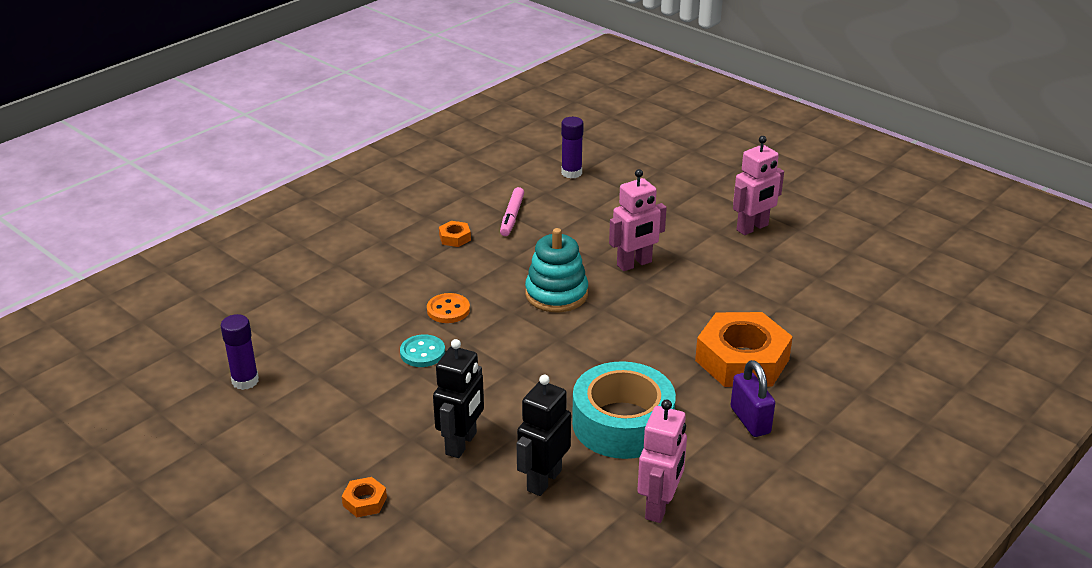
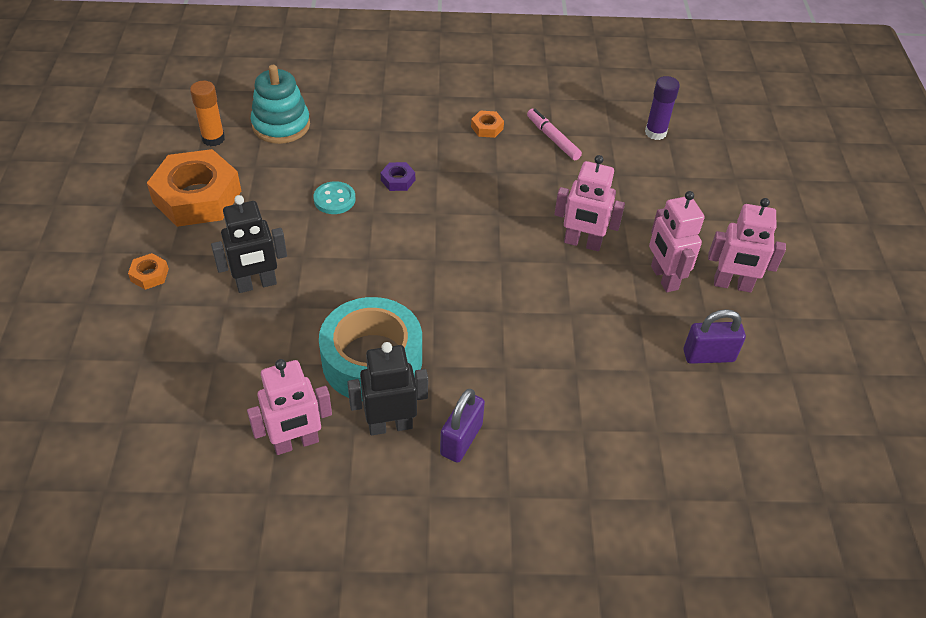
camera: 45 degrees right, 15 degrees up
(245, 381) = (213, 139): purple glue stick -> orange glue stick
(448, 310) = (398, 180): orange button -> purple nut
(512, 216) = (553, 139): pink marker -> pink marker turned 90 degrees clockwise
(543, 480) = (260, 355): black robot -> black robot (390, 425)
(556, 294) = (486, 224): turquoise stacking toy -> turquoise stacking toy (281, 125)
(711, 250) = (663, 278): none -> pink robot
(742, 360) = (536, 387): orange nut -> orange nut (197, 197)
(800, 273) = (708, 356): none -> purple padlock

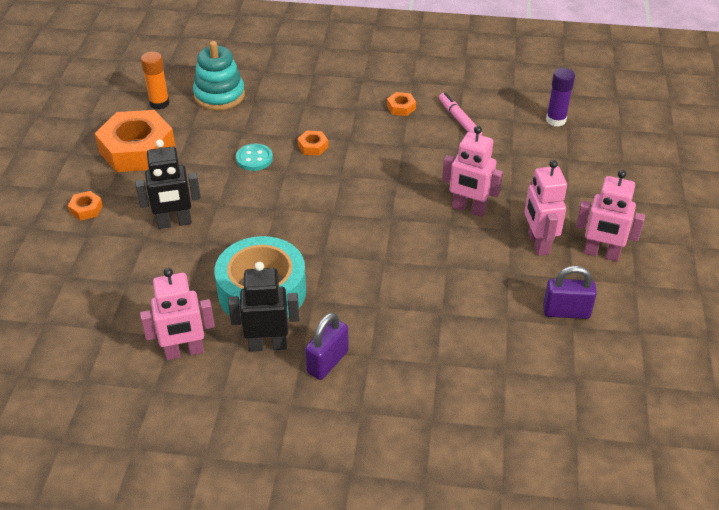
camera: 10 degrees right, 5 degrees down
(398, 180) = (313, 146): purple nut -> orange nut

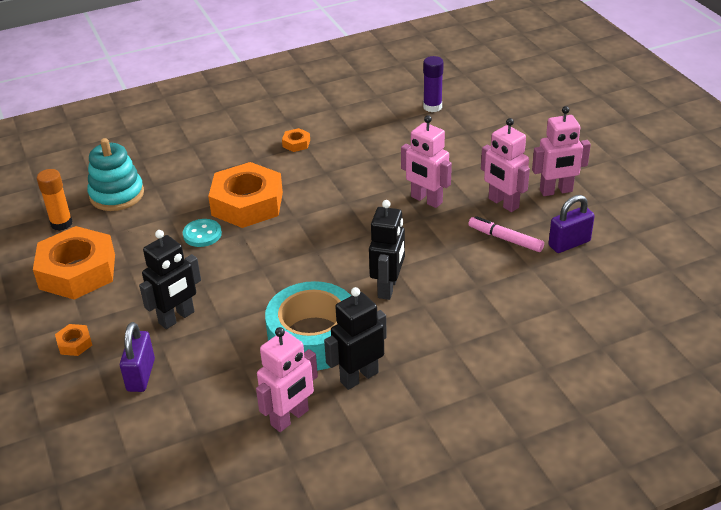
camera: 30 degrees left, 5 degrees down
(313, 146) = (247, 203): orange nut -> orange nut, size x2.45
(327, 362) = (422, 366): purple padlock -> purple padlock (141, 375)
(362, 276) = (388, 288): none -> black robot
(459, 120) = (355, 135): pink marker -> pink marker (505, 239)
(468, 209) = (426, 200): pink robot -> pink robot turned 45 degrees clockwise

